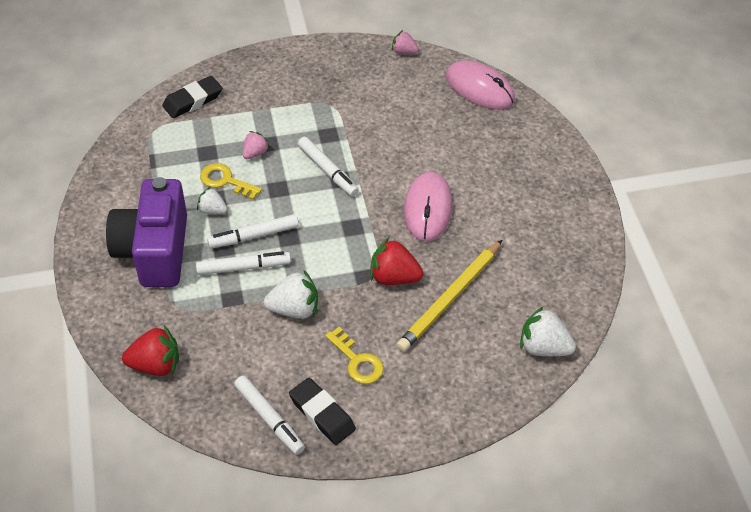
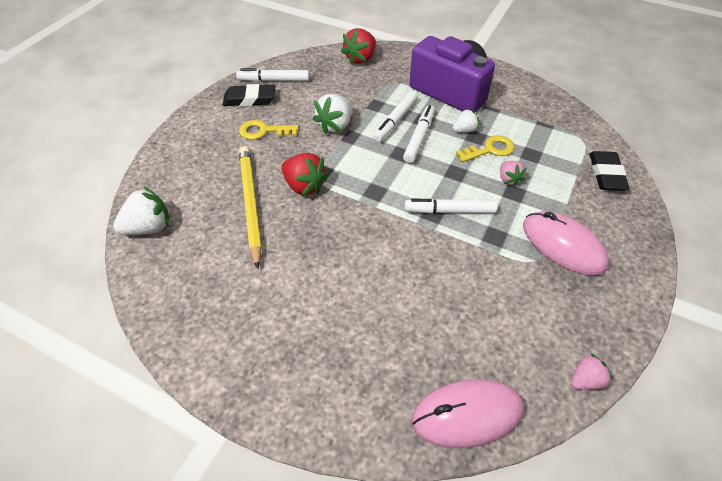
camera: 130 degrees right, 0 degrees up
(394, 277) = (304, 186): red strawberry -> red strawberry turned 75 degrees clockwise
(428, 209) = (345, 248): pink mouse -> pink mouse (563, 245)

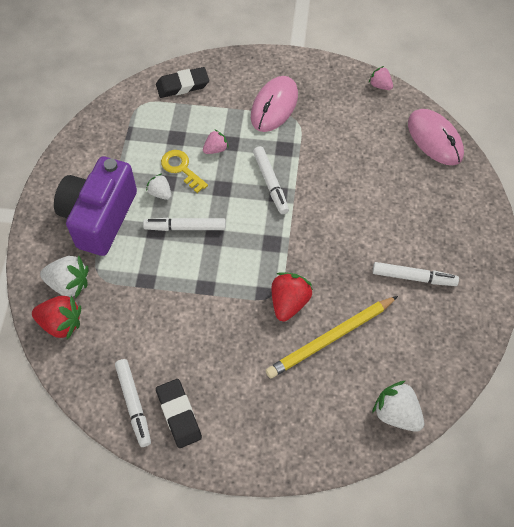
camera: 110 degrees left, 10 degrees up
(263, 131) = (227, 374): yellow key -> none
(335, 125) = (193, 307): white strawberry -> white strawberry (69, 284)
(395, 120) = (166, 254): white marker -> white marker (413, 277)

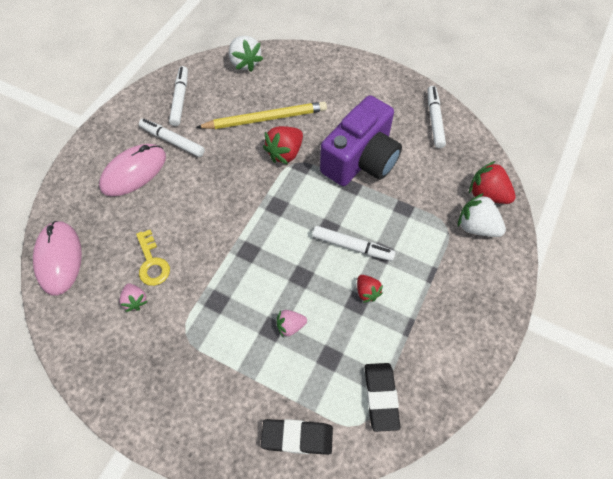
camera: 160 degrees left, 0 degrees up
(99, 217) = (437, 285): purple camera -> purple camera (361, 160)
(160, 193) = (367, 292): white strawberry -> red strawberry
(178, 414) = (401, 104): black eraser -> black eraser (381, 397)
(181, 168) = (336, 314): yellow key -> yellow key (152, 263)
(270, 183) = (250, 265): white marker -> white marker (180, 99)
(274, 106) = (200, 362): pink mouse -> pink mouse (134, 172)
(380, 85) = (65, 347): pink strawberry -> pink strawberry (135, 301)

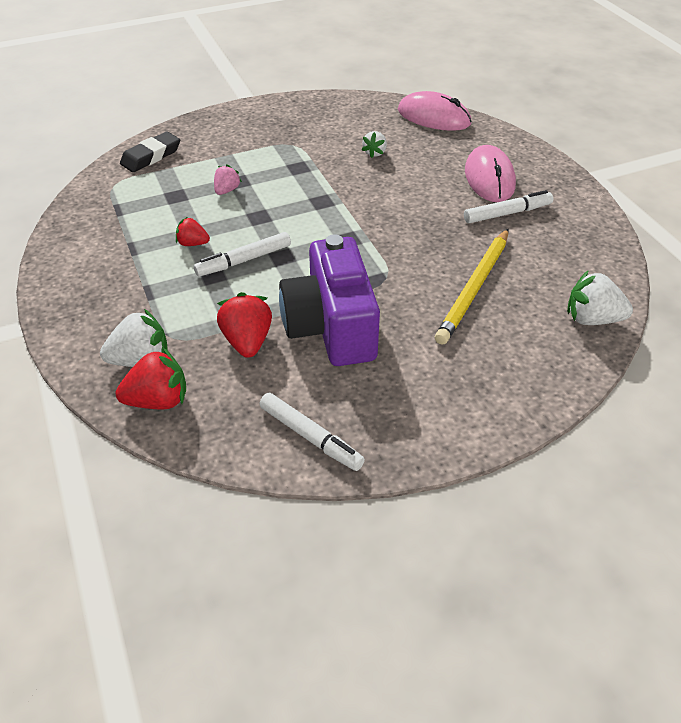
camera: 130 degrees right, 15 degrees down
(135, 301) = (350, 134): pink strawberry -> none
(152, 263) = (375, 153): yellow key -> white strawberry
(180, 99) = (569, 242): white marker -> none
(285, 153) = (407, 277): red strawberry -> red strawberry (247, 341)
(381, 397) = (113, 203): black eraser -> none

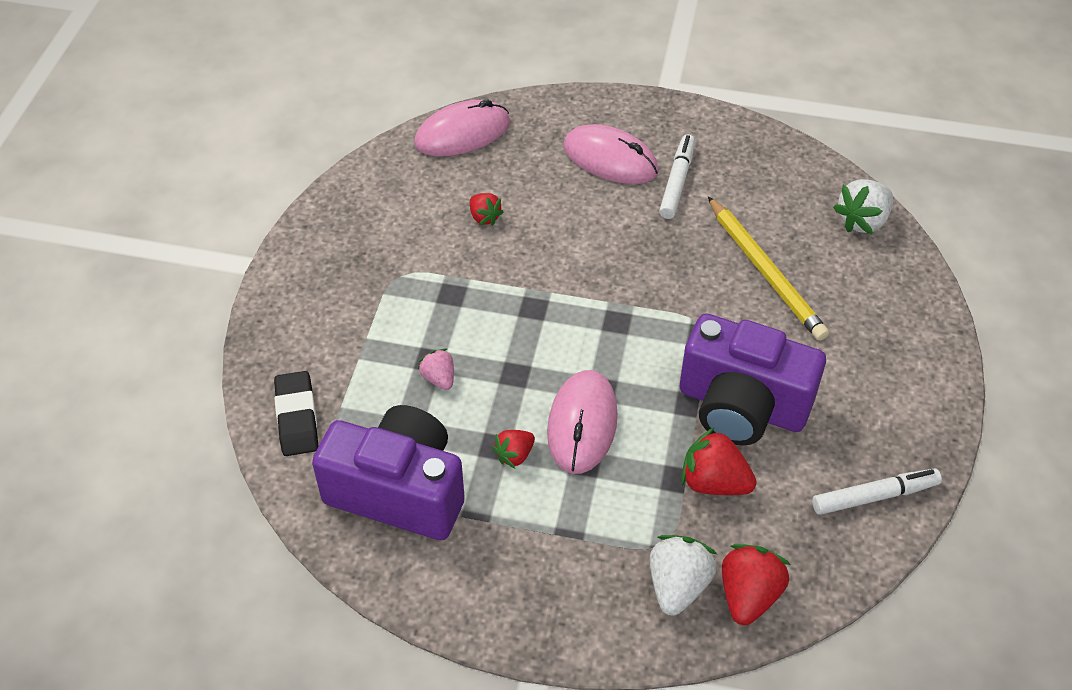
camera: 55 degrees left, 5 degrees up
(127, 212) = (399, 491): none -> purple camera
(244, 260) = (582, 424): white marker -> pink mouse
(375, 153) = (484, 217): white strawberry -> red strawberry

